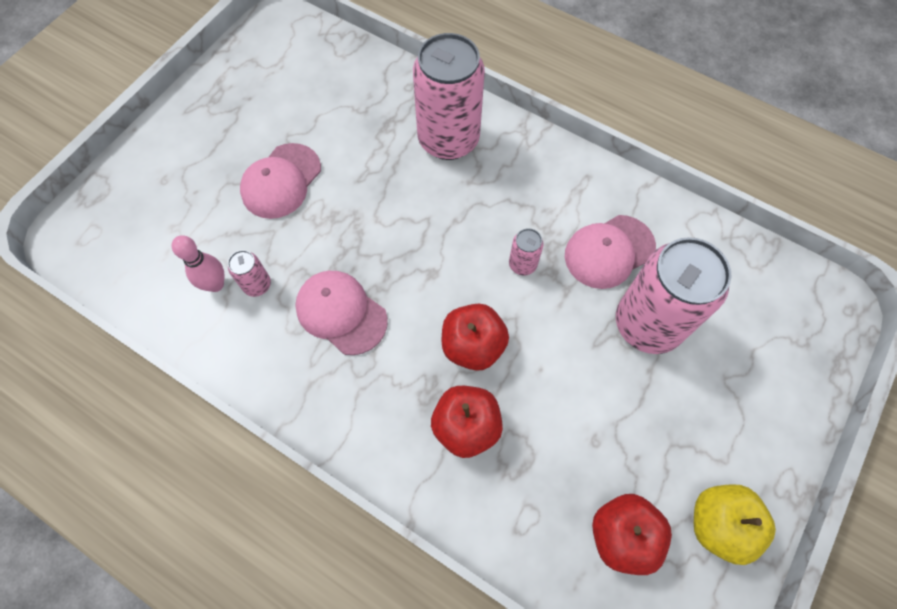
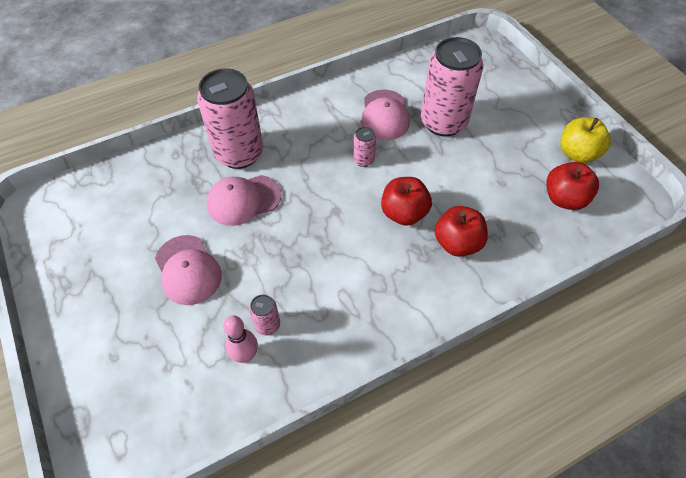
camera: 60 degrees left, 10 degrees down
(341, 313) = (329, 278): pink cap -> pink cap (243, 200)

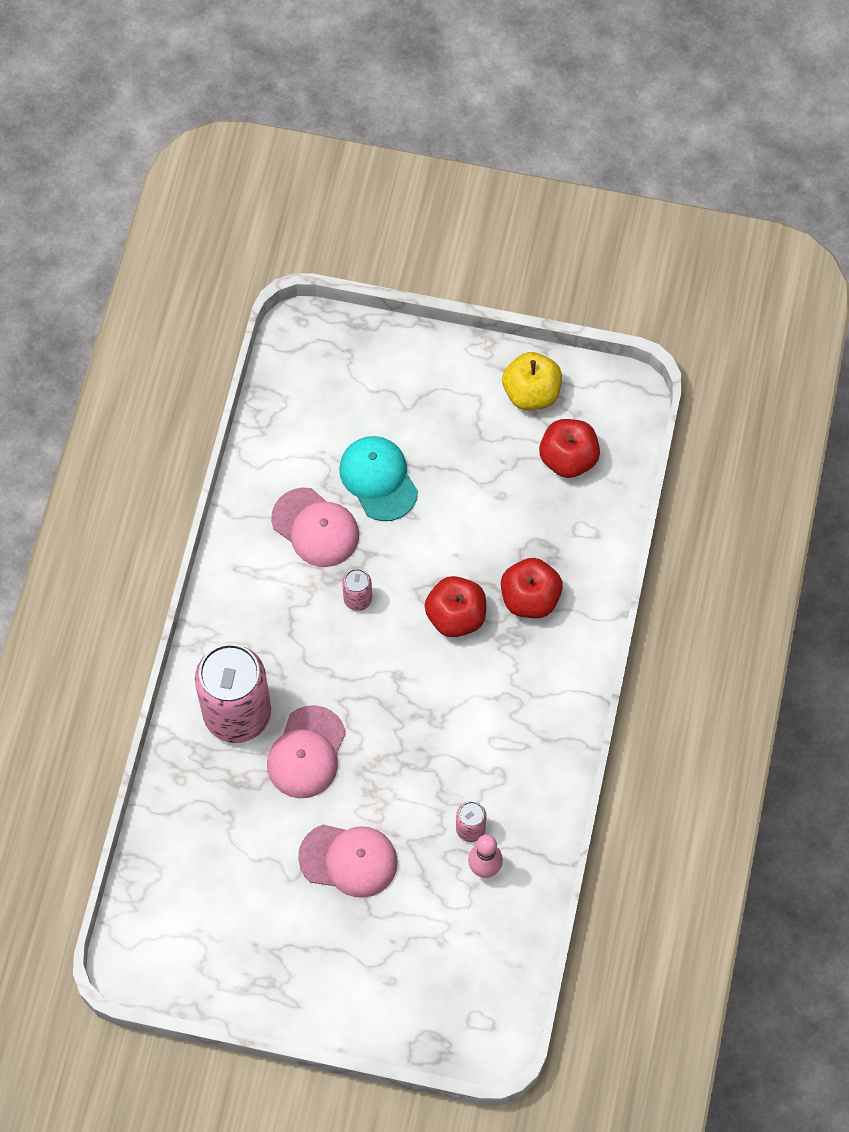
camera: 50 degrees left, 10 degrees up
(443, 122) = (378, 479): pink can -> turquoise cap

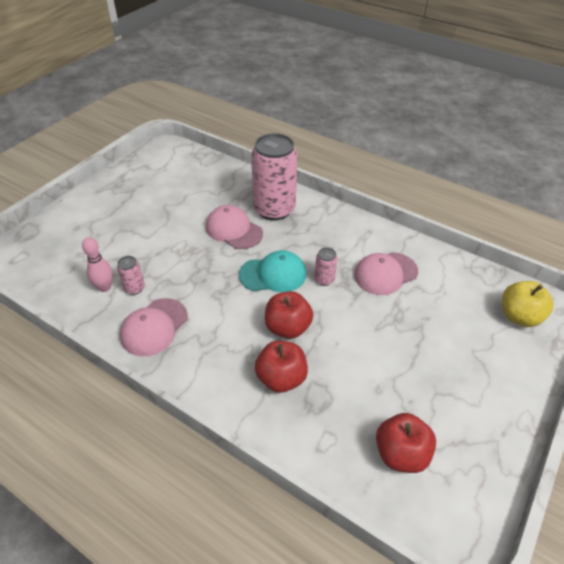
camera: 110 degrees right, 20 degrees down
(348, 860) = (158, 230): pink cap -> pink cap (154, 327)
(378, 479) = (414, 317): turquoise cap -> turquoise cap (273, 274)
(531, 393) = (475, 447): yellow apple -> yellow apple (519, 316)

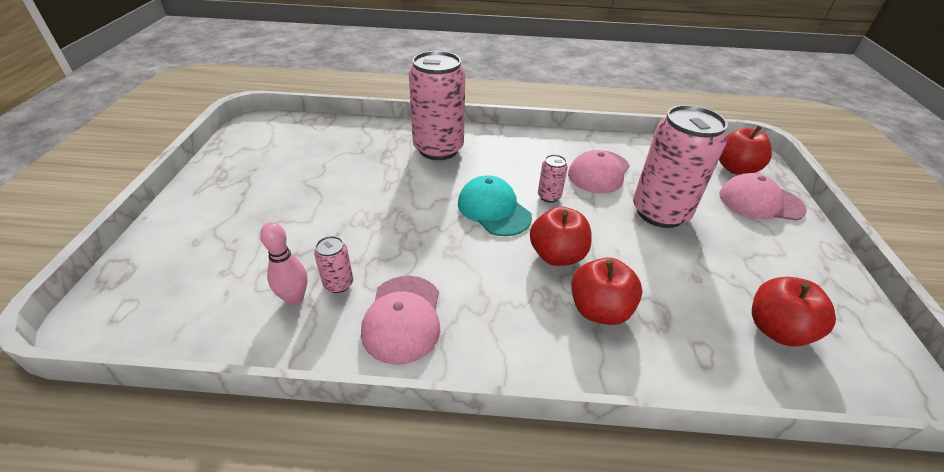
camera: 30 degrees left, 5 degrees down
(234, 230) = (411, 181): pink cap -> pink cap (760, 202)
(273, 274) = (493, 209): turquoise cap -> turquoise cap turned 90 degrees counterclockwise
(402, 327) = (660, 212): none -> pink can
(519, 316) = (735, 169): yellow apple -> red apple

